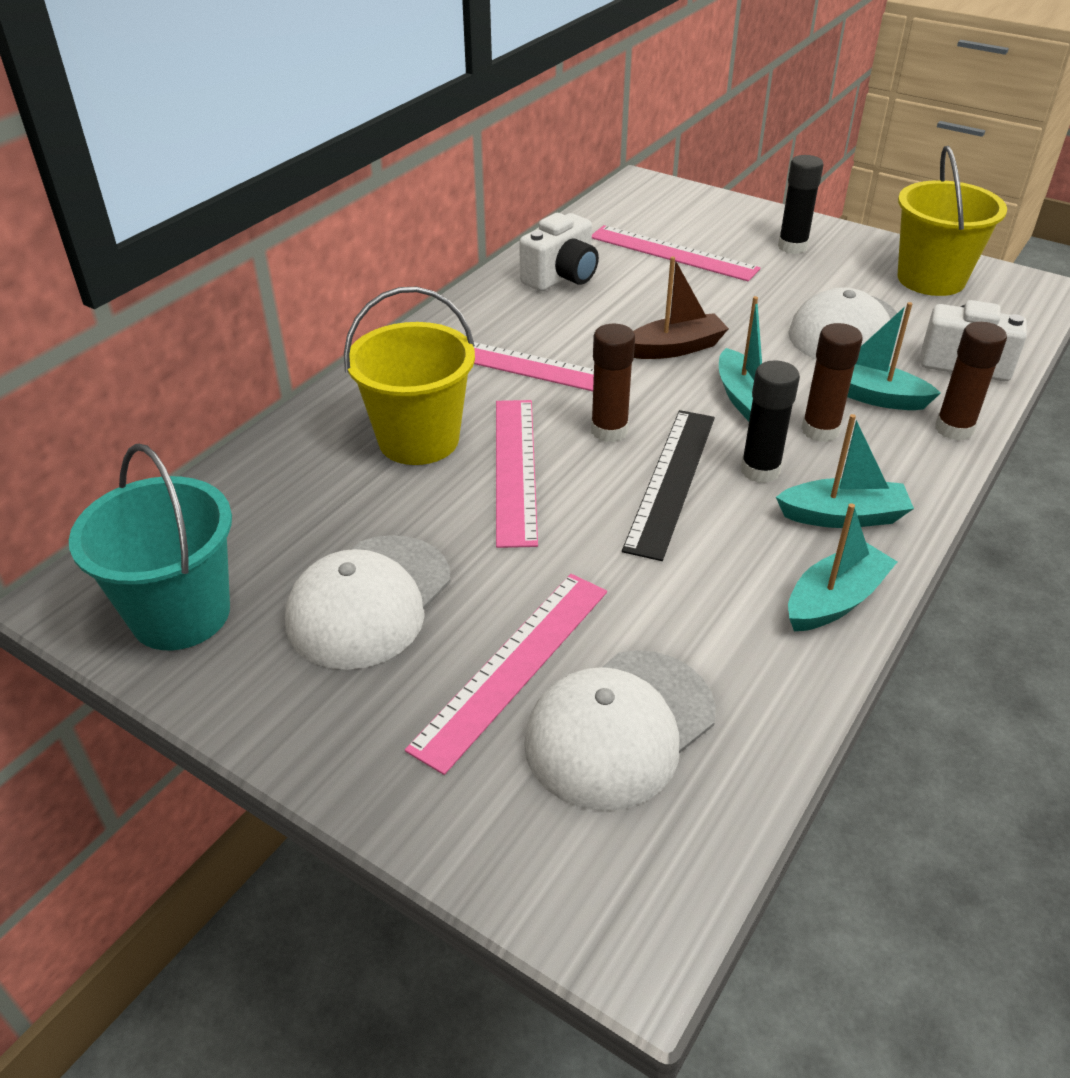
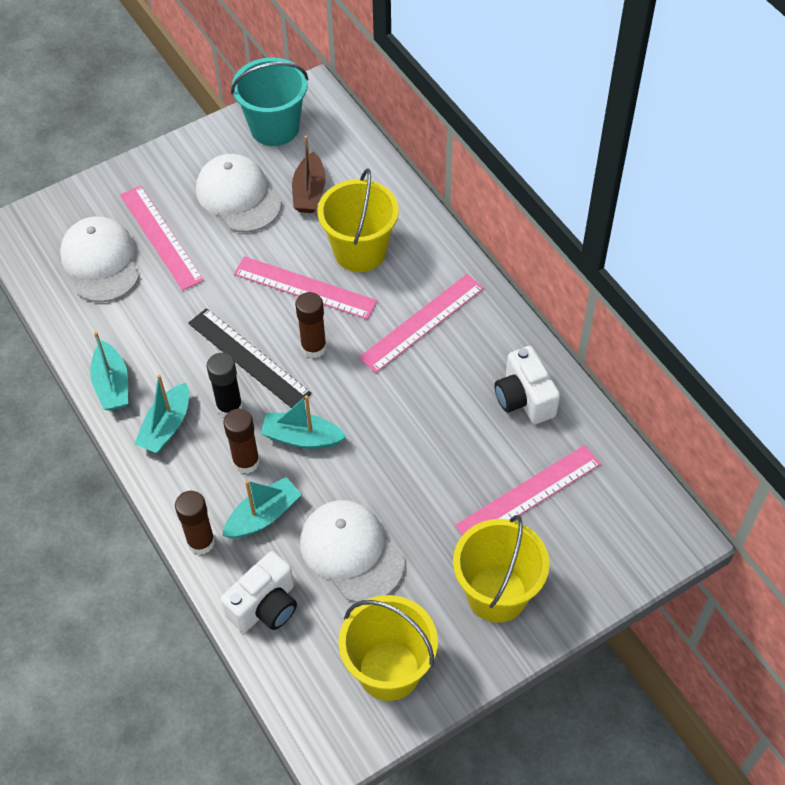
camera: 115 degrees right, 15 degrees up
(675, 348) = (385, 427): brown boat -> brown boat (309, 192)
(792, 247) = (497, 594): black glue stick -> yellow bucket

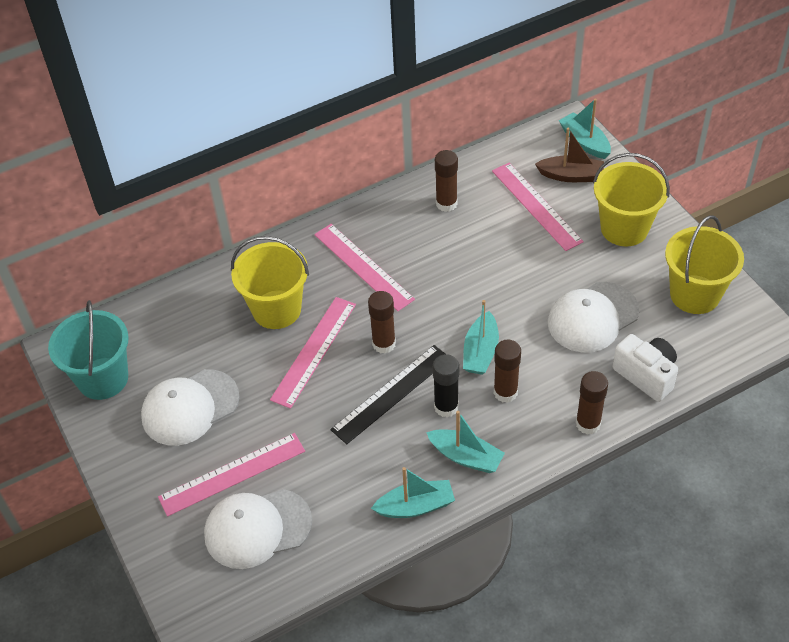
camera: 85 degrees left, 5 degrees down
(263, 516) = (560, 378): turquoise boat -> turquoise boat (584, 142)
(309, 192) = (196, 348): brown boat -> brown boat (571, 175)
(524, 399) = (446, 204): white camera -> brown glue stick

